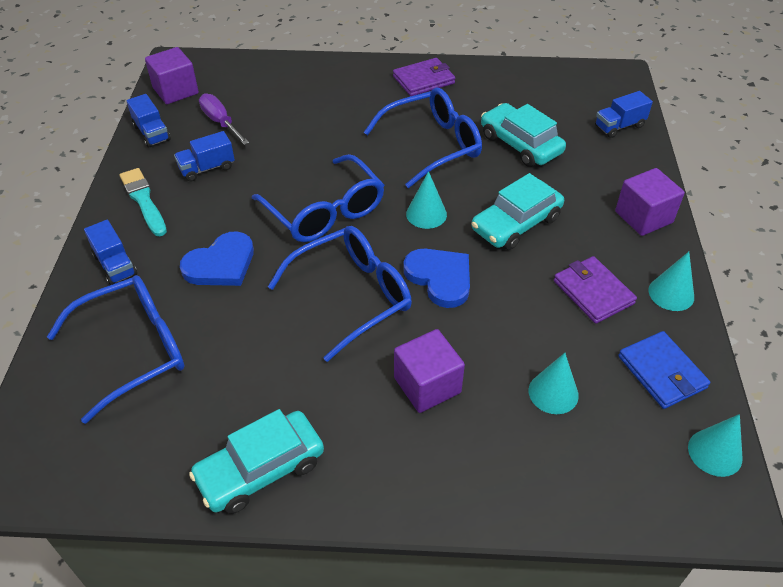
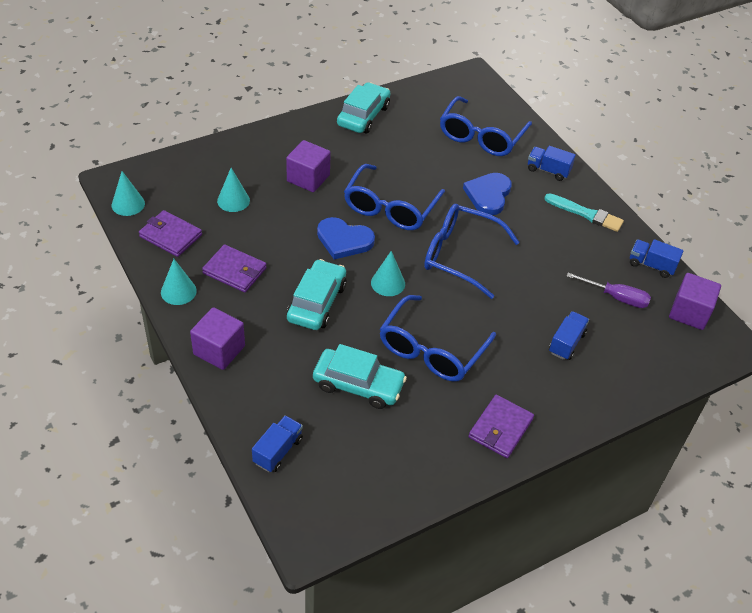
camera: 145 degrees right, 0 degrees up
(207, 168) = (576, 254): blue truck -> blue truck (566, 343)
(662, 372) = (170, 236): blue wallet -> purple wallet

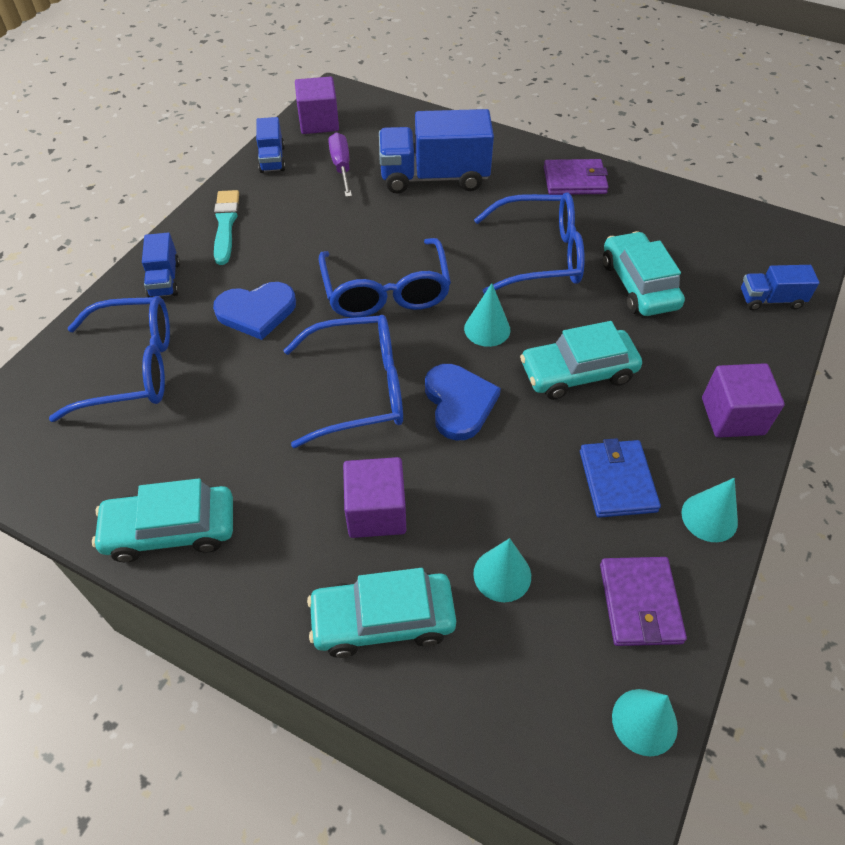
camera: 120 degrees left, 5 degrees up
(235, 271) = (617, 481): purple wallet -> blue wallet
(253, 155) = (383, 620): none -> turquoise car
(566, 343) = (434, 177): blue truck -> blue truck, size x1.97

